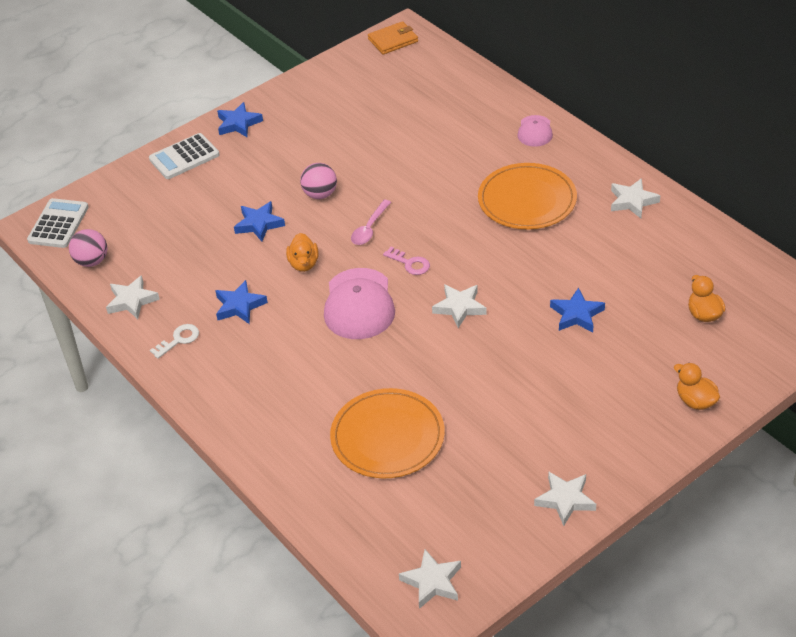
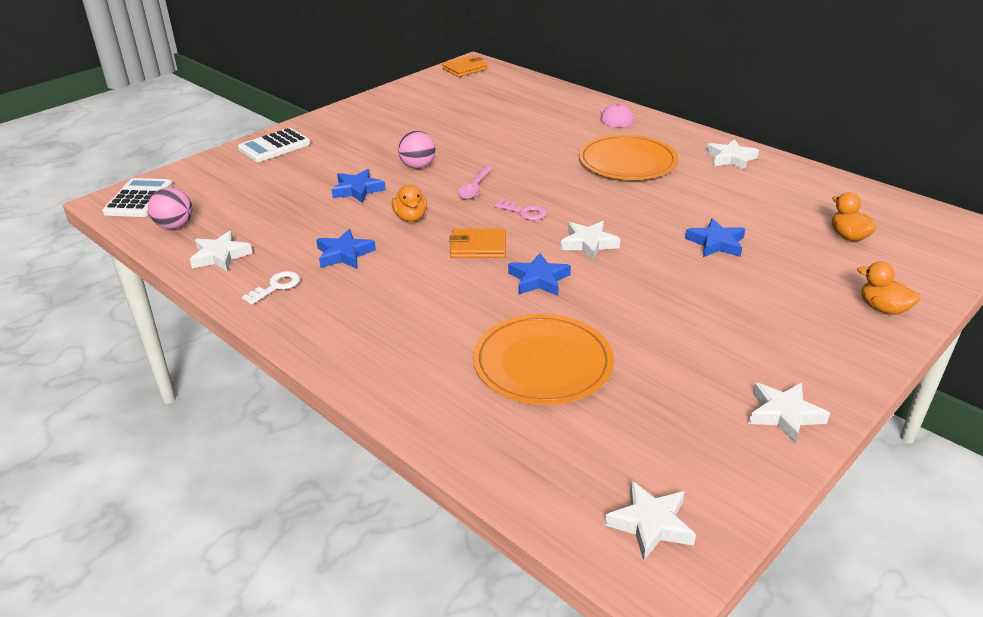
camera: 10 degrees left, 10 degrees down
(238, 123) = (327, 123): blue star -> blue star (539, 279)
(359, 304) = (478, 246): pink cap -> orange wallet

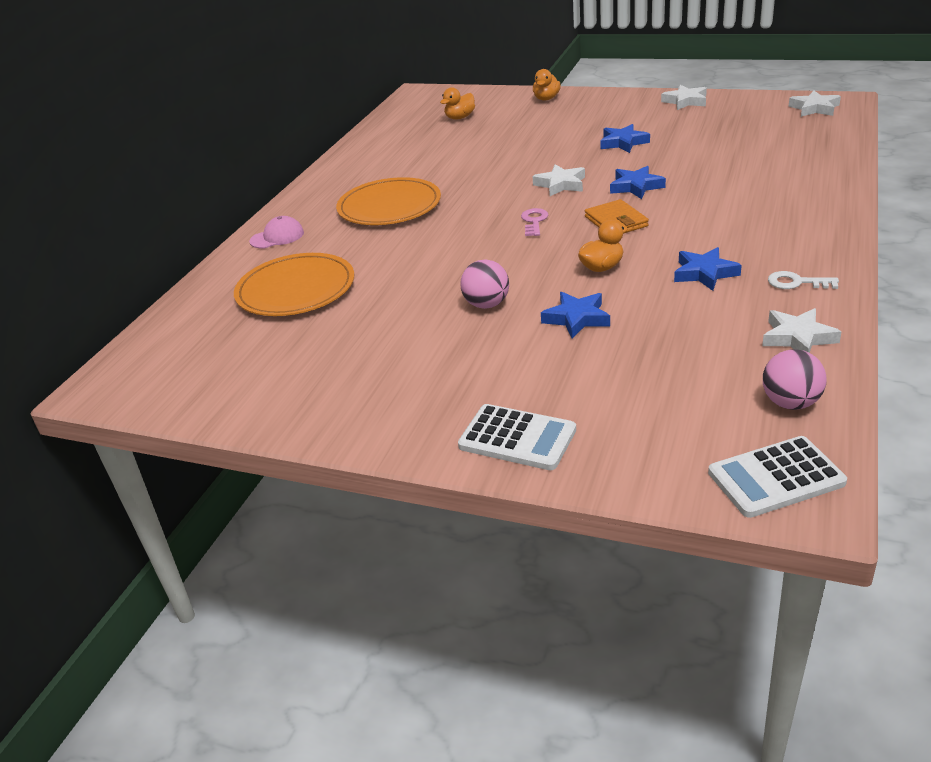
camera: 110 degrees left, 0 degrees up
(465, 69) = (127, 387): orange wallet -> none
(474, 188) = (509, 257): pink spoon -> none
(542, 363) = (732, 159): orange plate -> orange plate (296, 289)
(716, 243) = (511, 148): blue star -> blue star (623, 143)
(731, 159) = (351, 171): white star -> none

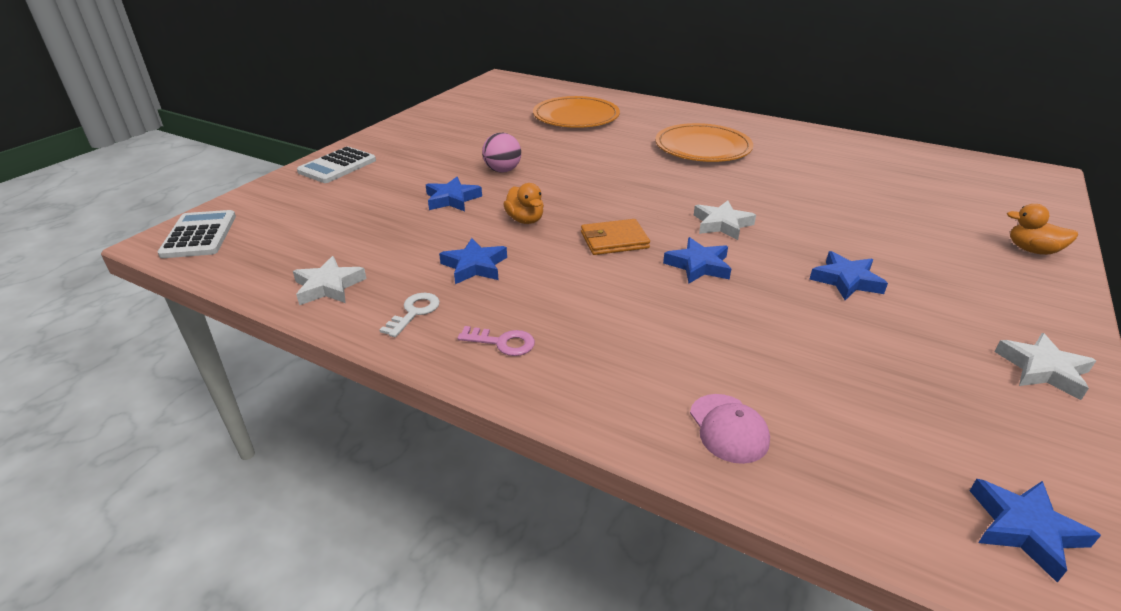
camera: 95 degrees right, 0 degrees up
(277, 237) = (664, 111): pink cap -> pink cap (728, 428)
(460, 118) = (945, 190): orange duck -> none
(534, 221) = (638, 202): pink key -> pink key (502, 342)
(790, 403) = (257, 260): pink ball -> none
(814, 108) = (1024, 529): white star -> blue star

